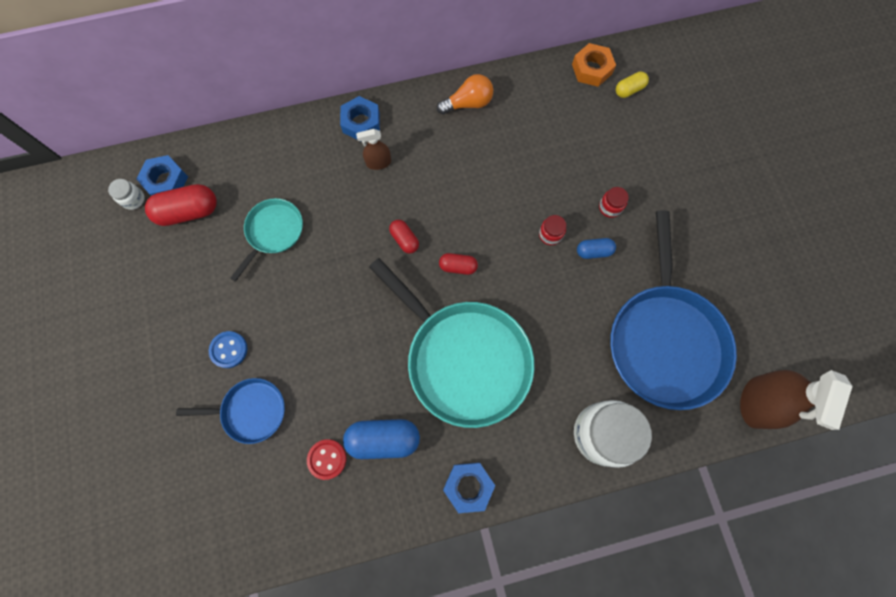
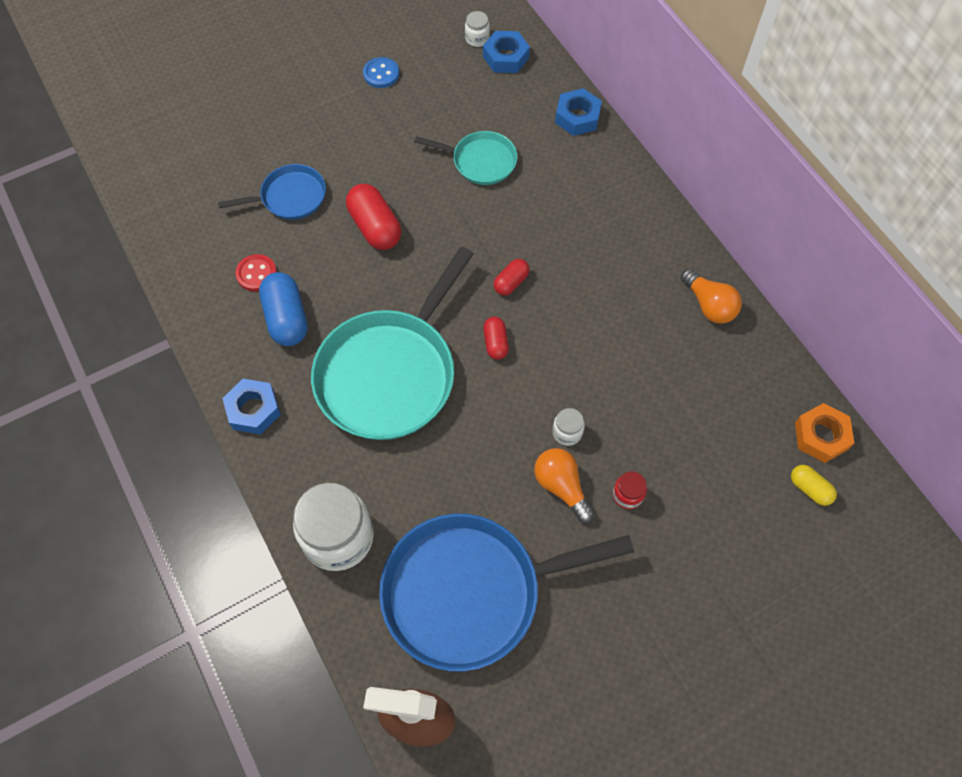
camera: 75 degrees right, 10 degrees down
(189, 212) = (479, 85): red capsule -> red capsule (375, 227)
(229, 350) = (346, 161): blue button -> blue button (381, 74)
(251, 411) = (290, 197): blue pan -> blue pan turned 90 degrees counterclockwise
(361, 122) = (639, 204): blue nut -> blue nut (577, 117)
(378, 162) = (595, 233): brown spray bottle -> none
(550, 235) = (567, 432): red jar -> white jar
(593, 251) = (561, 486): blue capsule -> orange light bulb

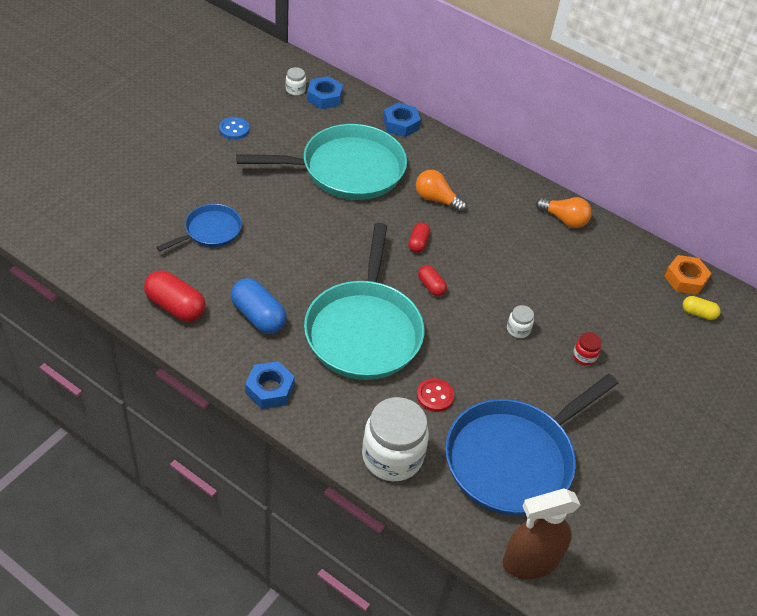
camera: 30 degrees left, 15 degrees down
(256, 274) = (214, 292): red button -> red button (435, 396)
(375, 227) = (292, 234): red capsule -> red capsule (176, 306)
(481, 161) = (347, 169): turquoise pan -> turquoise pan, size x1.97
(561, 486) = (535, 366): orange light bulb -> orange light bulb (436, 199)

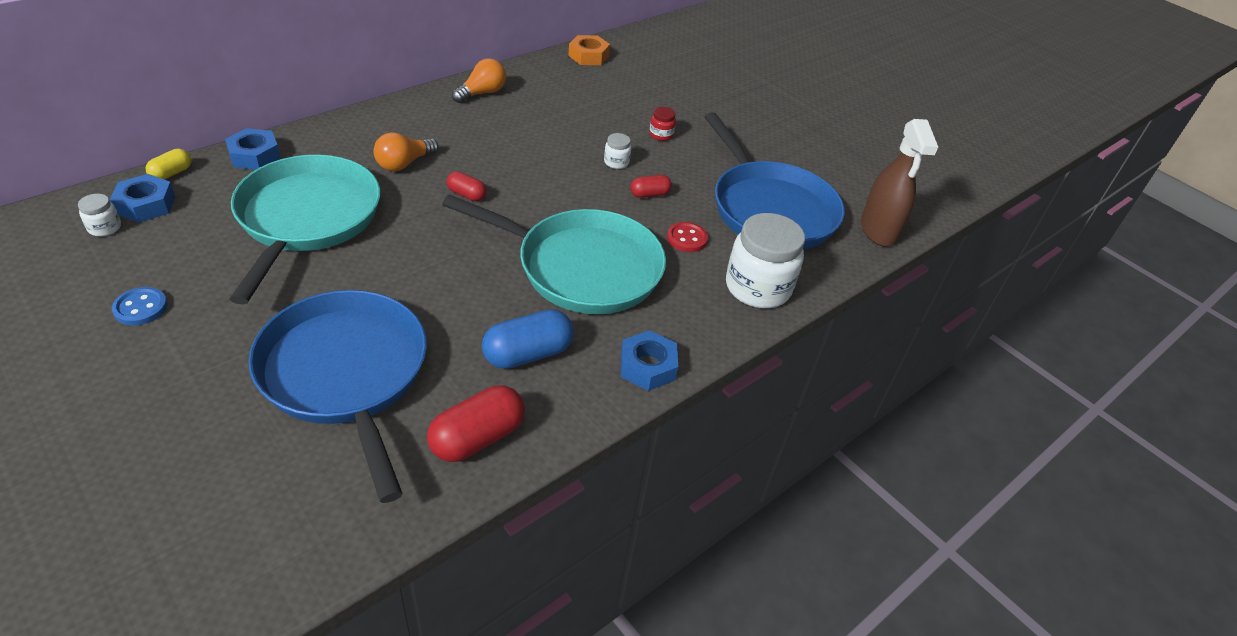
camera: 75 degrees left, 5 degrees down
(210, 231) = (346, 374): blue pan -> blue pan, size x1.97
(431, 286) = (536, 202): red capsule -> red capsule (649, 194)
(698, 313) = (630, 63): yellow capsule -> yellow capsule (172, 173)

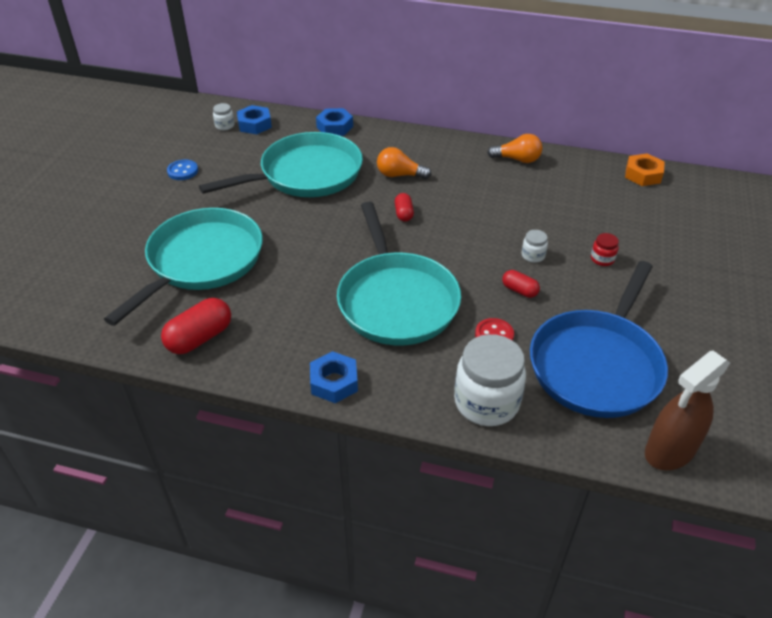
camera: 60 degrees right, 0 degrees up
(172, 173) = (287, 115): yellow capsule -> none
(346, 374) = (202, 261): blue pan -> turquoise pan
(477, 438) = (199, 338): red capsule -> red capsule turned 60 degrees counterclockwise
(528, 354) = (288, 320): blue capsule -> none

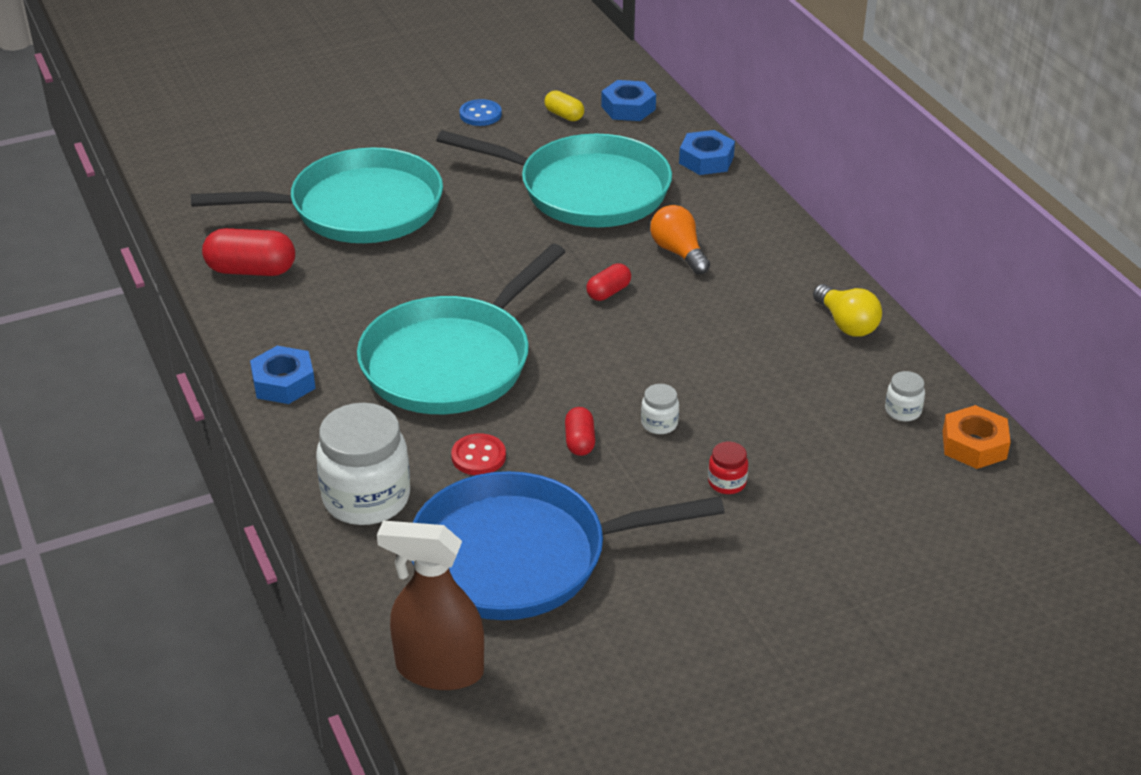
camera: 50 degrees right, 5 degrees down
(225, 126) = (596, 92): white jar -> white jar (903, 411)
(229, 146) = (564, 115): none -> yellow capsule
(517, 159) = (846, 324): orange light bulb -> yellow light bulb

